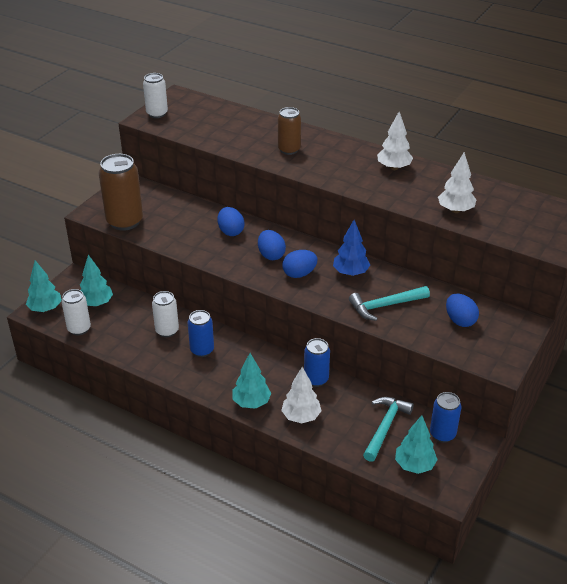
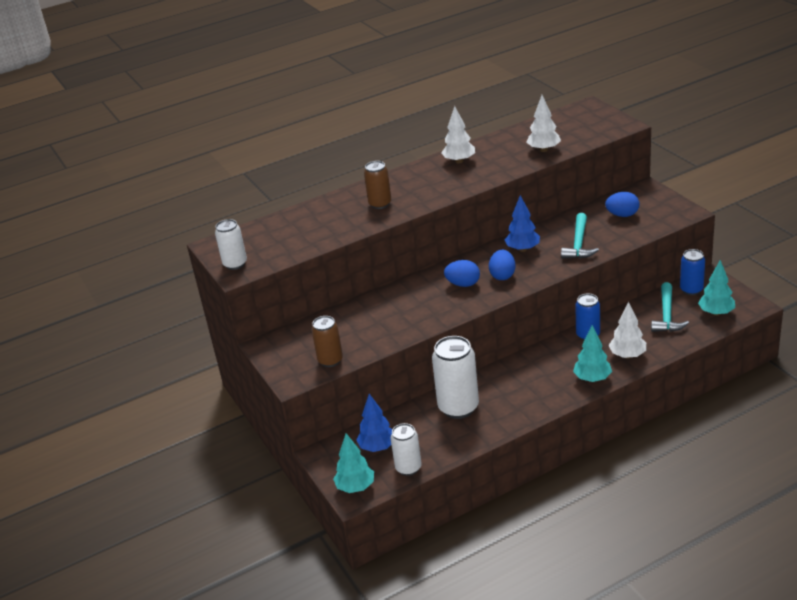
camera: 55 degrees left, 5 degrees down
(96, 303) = (377, 447): turquoise tree -> blue tree
(125, 221) = (330, 360): brown can -> brown can, size x0.61
(167, 331) = (458, 407): white can -> white can, size x1.64
(202, 350) = (503, 391): blue can -> none
(231, 231) = (407, 298): blue egg -> none
(385, 427) = (667, 315): turquoise hammer -> turquoise hammer turned 135 degrees counterclockwise

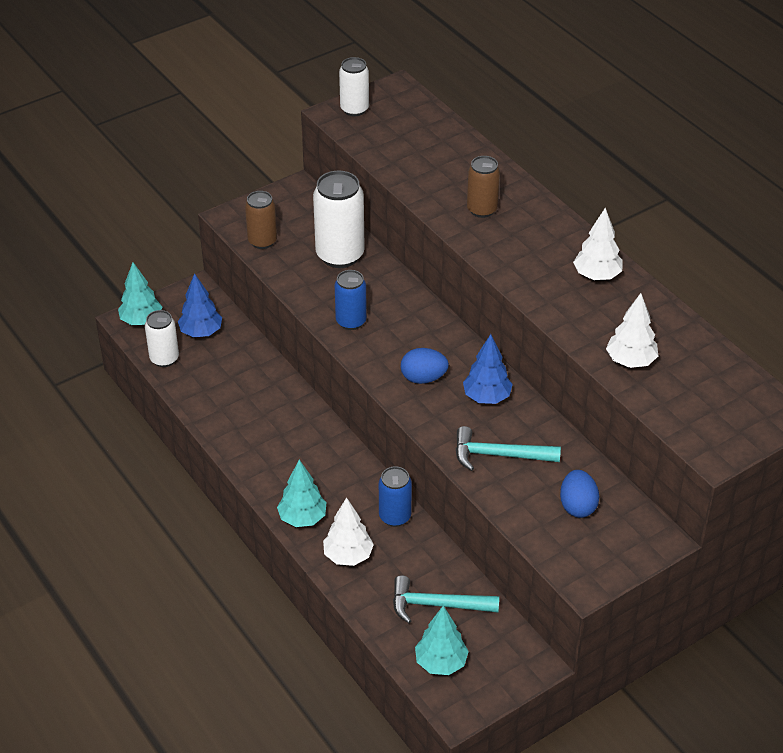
camera: 80 degrees right, 10 degrees up
(458, 407) = (260, 395): white can -> white can (340, 255)
(463, 284) = (406, 342): blue egg -> none
(691, 290) = (500, 639): blue can -> blue can (351, 321)

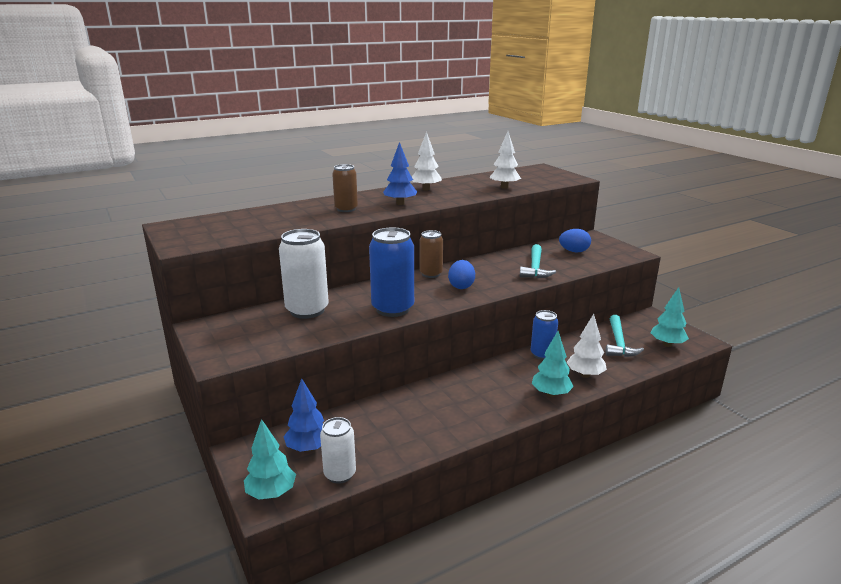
camera: 85 degrees left, 20 degrees down
(262, 241) = (267, 344): brown can -> brown can (431, 274)
(351, 321) = (393, 309): blue can -> blue can, size x1.64
(354, 109) = (182, 239): white can -> none
(486, 397) = (481, 268): blue tree -> blue tree (400, 203)

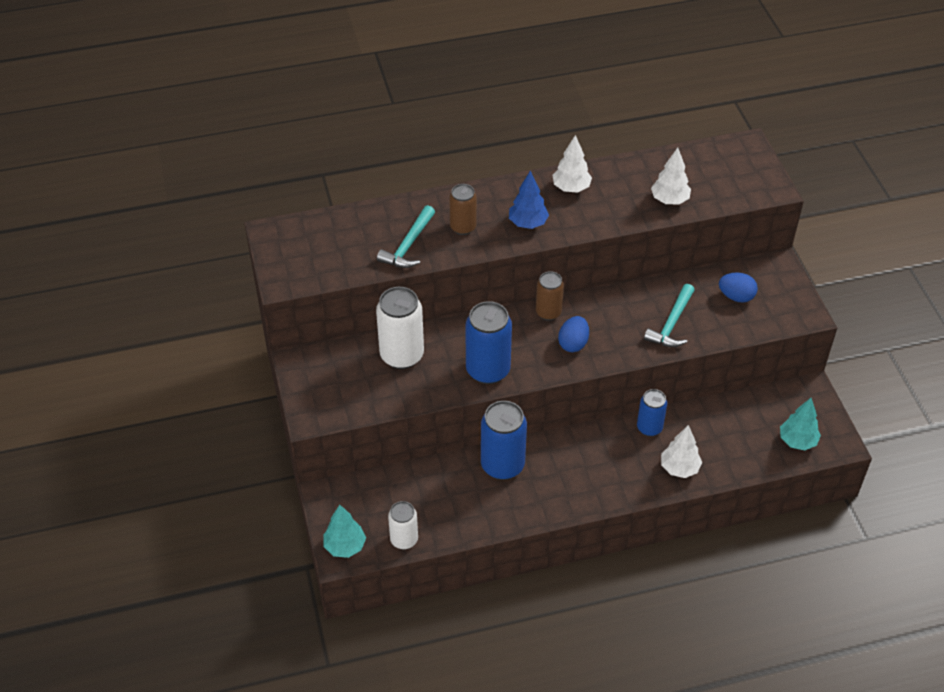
camera: 15 degrees right, 25 degrees up
(308, 448) = (382, 504): blue tree -> none
(423, 398) = (502, 465): none -> blue can
(551, 394) = (630, 487): turquoise tree -> none
(618, 343) = (743, 427): turquoise hammer -> turquoise hammer (408, 245)

